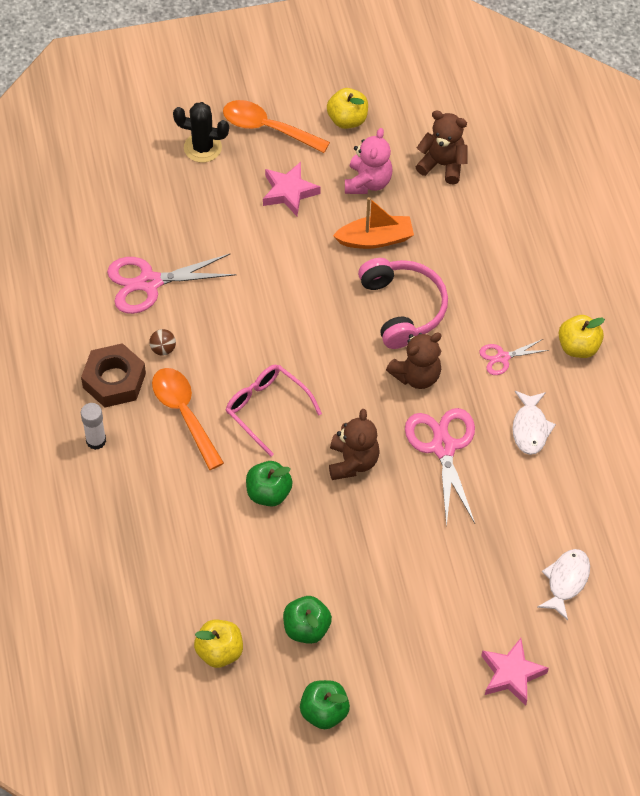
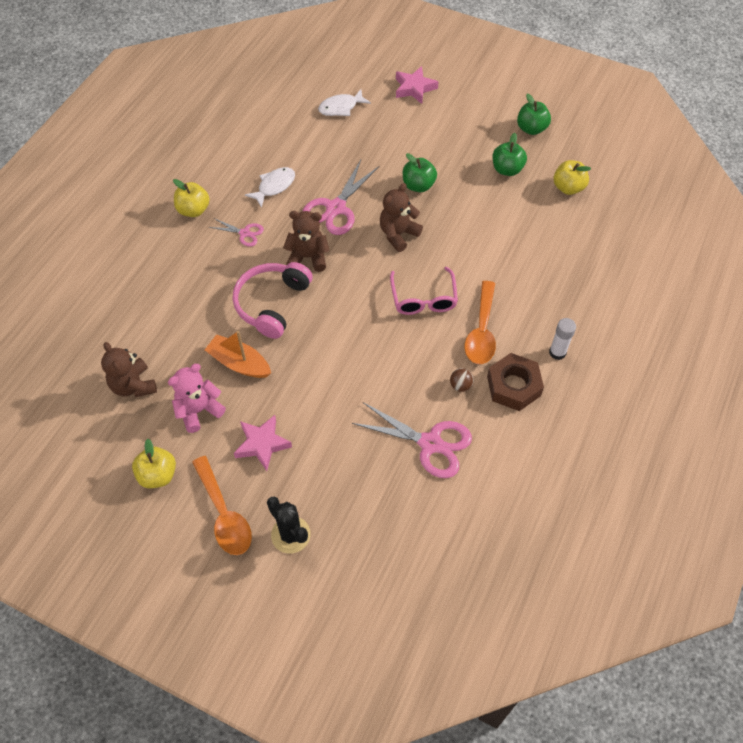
camera: 140 degrees left, 0 degrees up
(268, 493) = (467, 249): green apple -> green apple (418, 185)

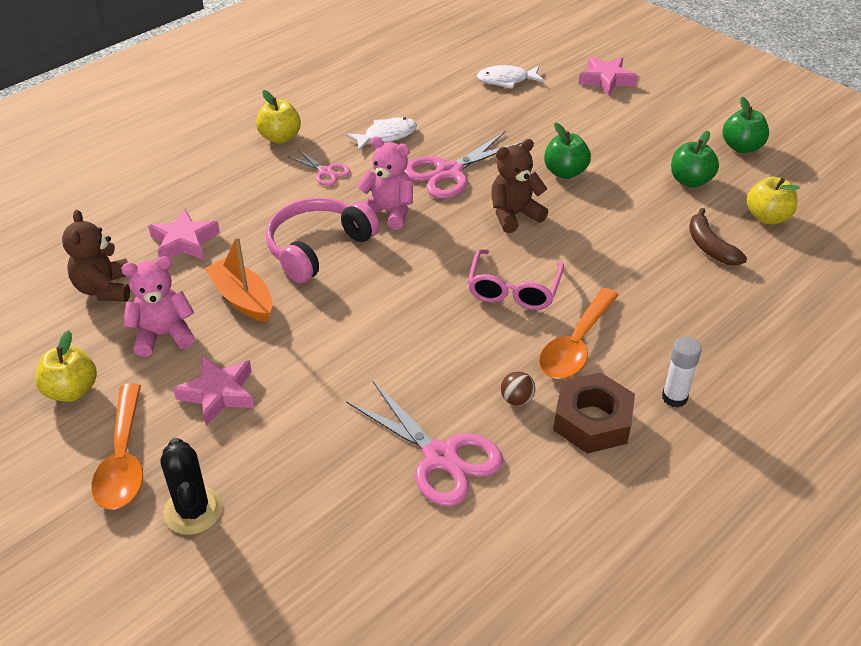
camera: 20 degrees right, 15 degrees down
(170, 327) = (184, 241): none -> pink star
(308, 257) = (388, 212): brown teddy bear -> pink teddy bear
(539, 224) = (710, 247): none -> brown banana

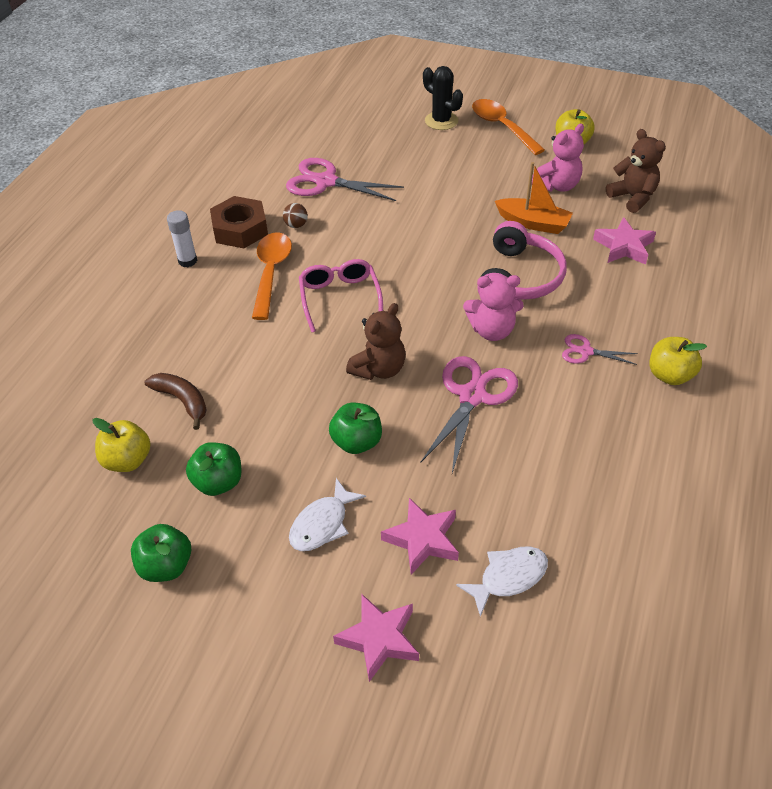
camera: 155 degrees right, 5 degrees up
(218, 394) = (486, 169): pink star -> pink star (422, 539)
(386, 136) = (571, 420): white fish -> white fish (322, 524)

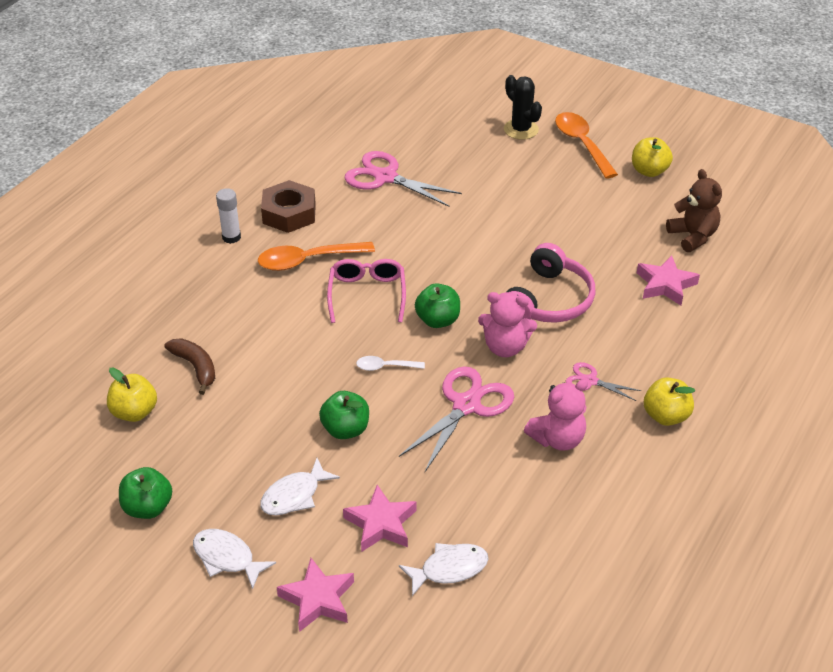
camera: 10 degrees right, 5 degrees down
(218, 482) = (211, 444): green apple -> green apple (438, 320)
(267, 609) = (227, 558): none -> white fish
(271, 273) = (308, 260): orange spoon -> orange spoon turned 120 degrees counterclockwise
(296, 225) = (344, 217): brown ball -> none
(379, 369) = (385, 367): brown teddy bear -> white spoon
(533, 223) = (581, 248): orange boat -> none
(557, 185) = (618, 213): pink teddy bear -> pink teddy bear (557, 439)

